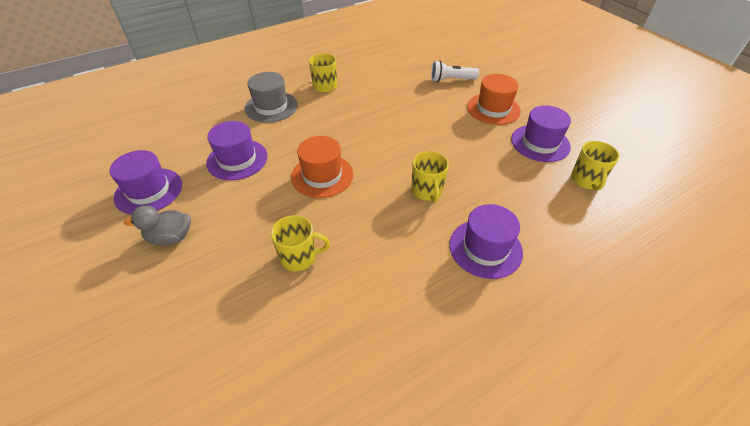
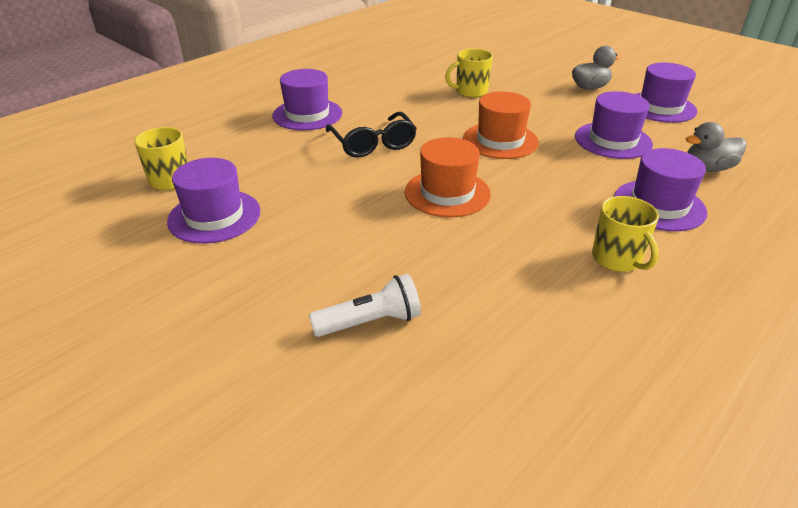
camera: 165 degrees right, 10 degrees down
(207, 125) = (708, 168): none -> grey duck
(271, 107) = (659, 205): grey hat -> purple hat
(427, 191) = (373, 144): yellow mug -> black glasses
(493, 109) = (281, 263): orange hat -> orange hat (447, 193)

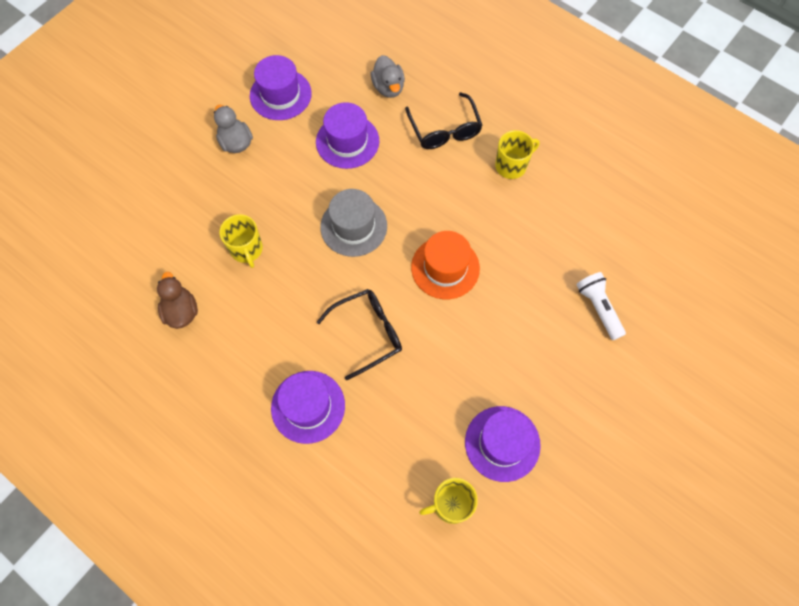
camera: 95 degrees left, 30 degrees up
(411, 68) = (181, 311): none -> brown duck
(500, 140) = (353, 226): orange hat -> grey hat
(659, 205) = (444, 129): purple hat -> black glasses

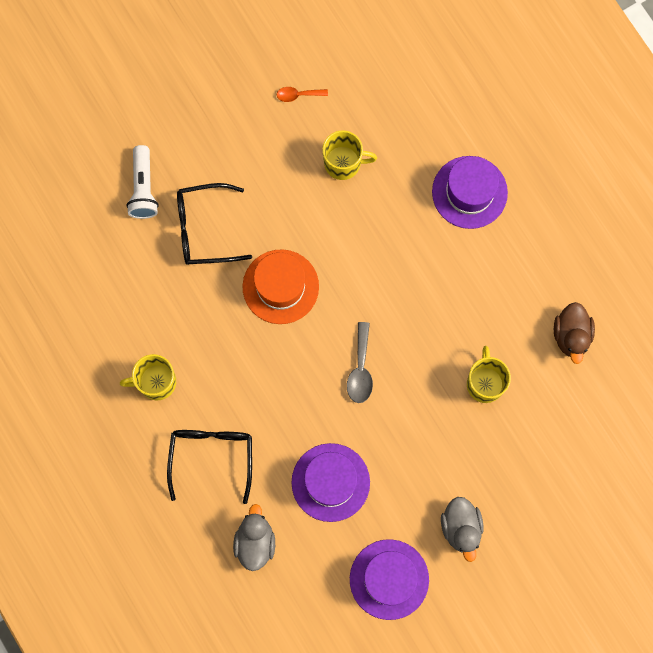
camera: 160 degrees left, 10 degrees up
(353, 226) = (360, 369): grey hat -> grey spoon
(368, 333) = (386, 244): black glasses -> black glasses (204, 229)
(451, 504) = (367, 60): yellow mug -> yellow mug (343, 163)
(502, 443) = (298, 95): purple hat -> orange spoon

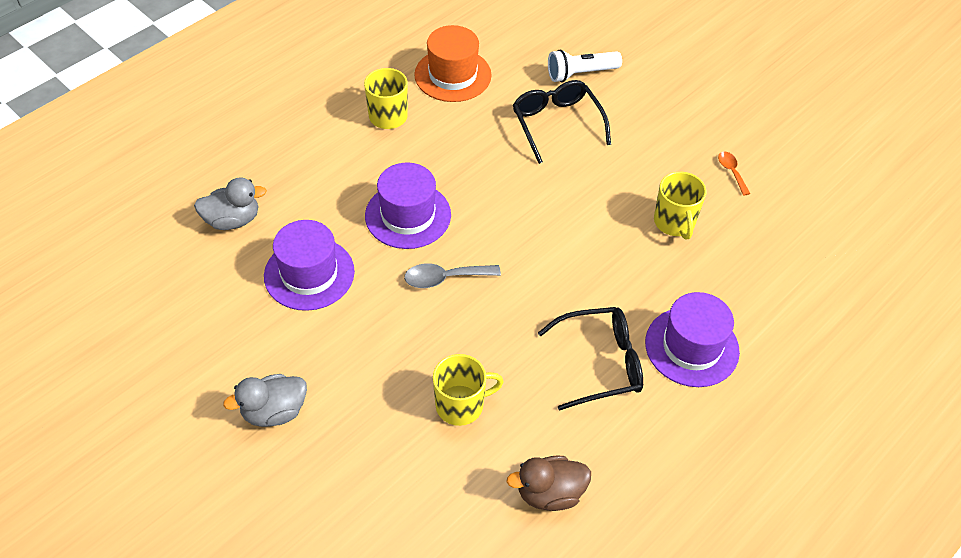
camera: 75 degrees right, 25 degrees down
(211, 457) = (318, 170): black glasses -> black glasses (600, 363)
(280, 286) = (517, 193): orange hat -> orange hat (453, 75)
(389, 579) = (203, 348): purple hat -> purple hat (408, 215)

